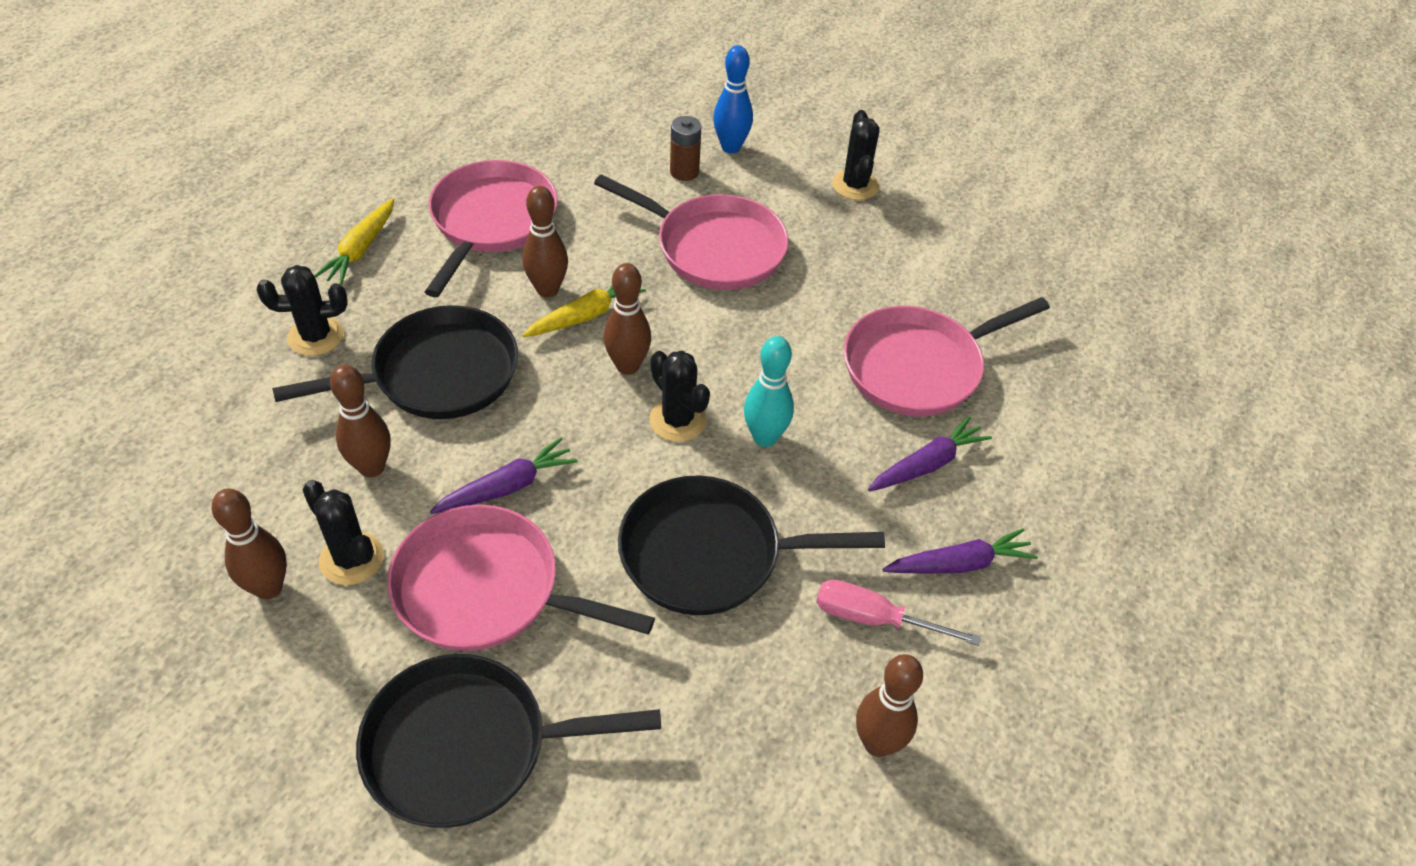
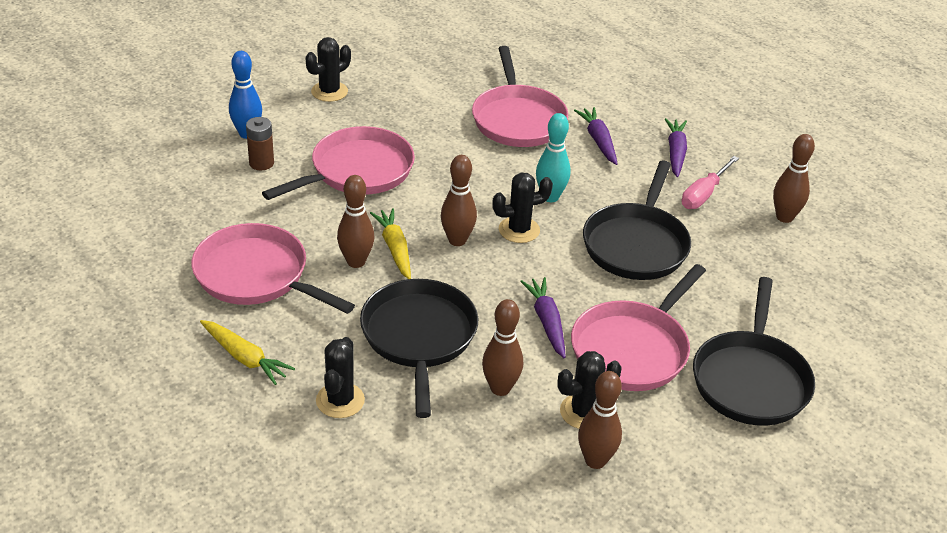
camera: 70 degrees left, 10 degrees down
(855, 185) = (329, 92): black cactus -> black cactus turned 60 degrees counterclockwise

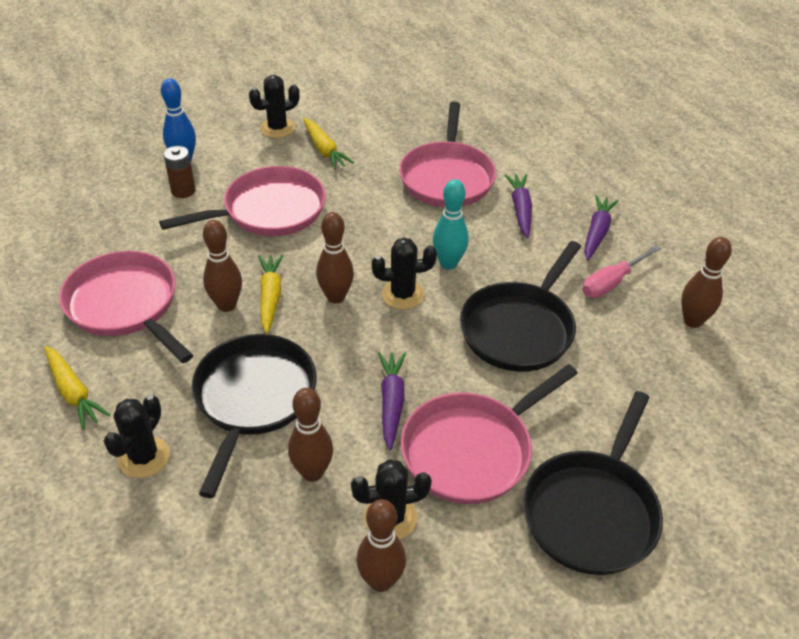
camera: 15 degrees right, 5 degrees up
(386, 107) = (324, 150): none -> yellow carrot

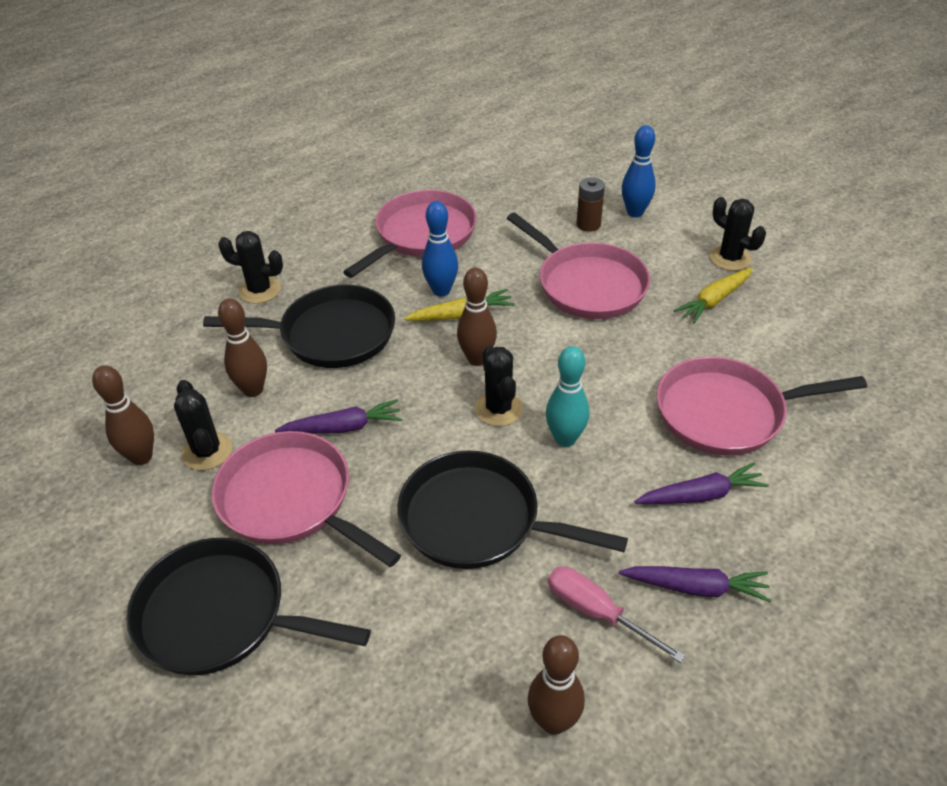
camera: 80 degrees right, 0 degrees up
(73, 392) = (319, 237): yellow carrot -> none
(226, 305) = (441, 290): brown bowling pin -> blue bowling pin

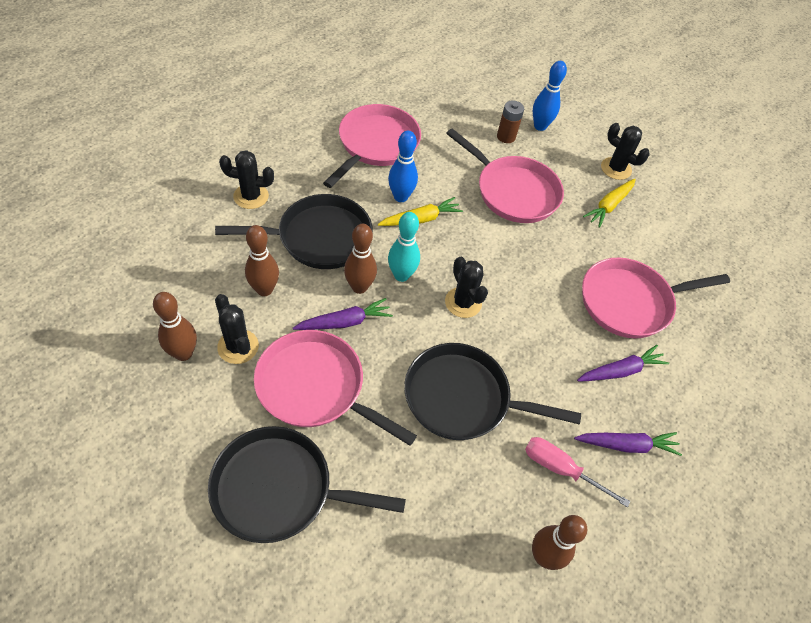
camera: 15 degrees left, 10 degrees up
(477, 359) = (439, 259): brown bowling pin -> brown bowling pin (359, 287)
(565, 439) = (517, 327): turquoise bowling pin -> turquoise bowling pin (401, 275)

